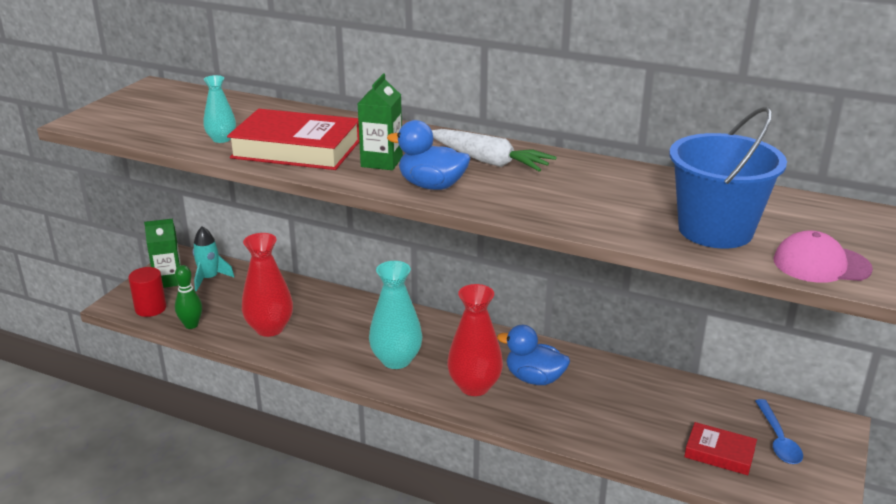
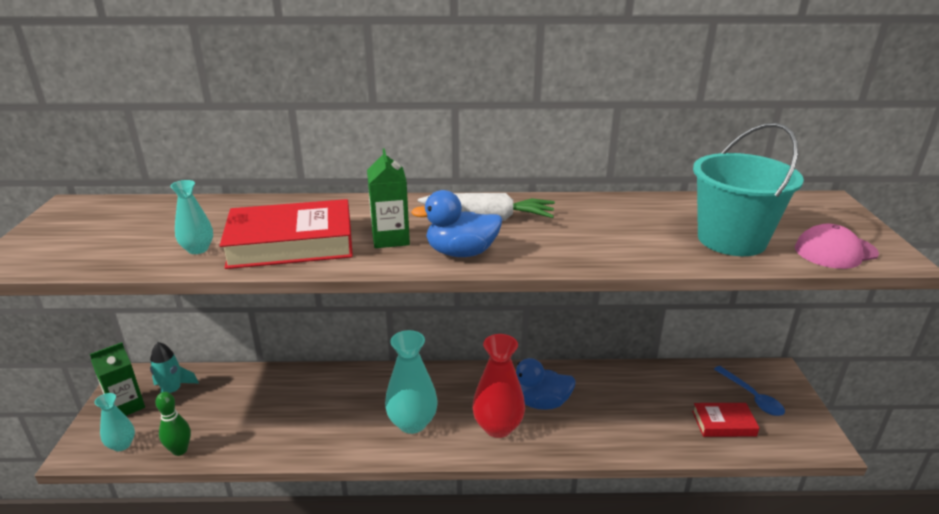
camera: 25 degrees left, 0 degrees up
(150, 308) = (122, 445): red cylinder -> turquoise vase
(269, 328) = (268, 428): red vase -> none
(715, 230) = (731, 240): blue bucket -> turquoise bucket

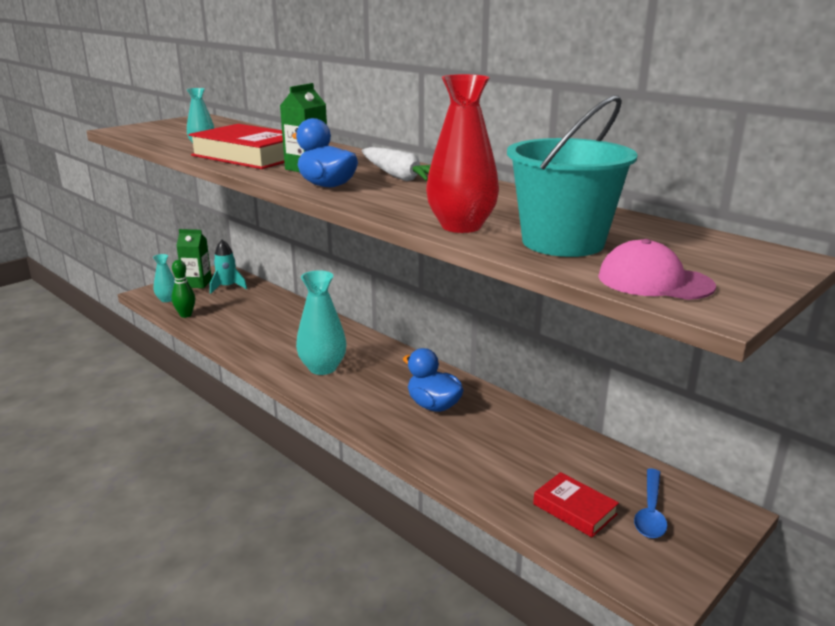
camera: 45 degrees right, 5 degrees down
(498, 427) = (373, 401): red vase -> red vase (461, 226)

